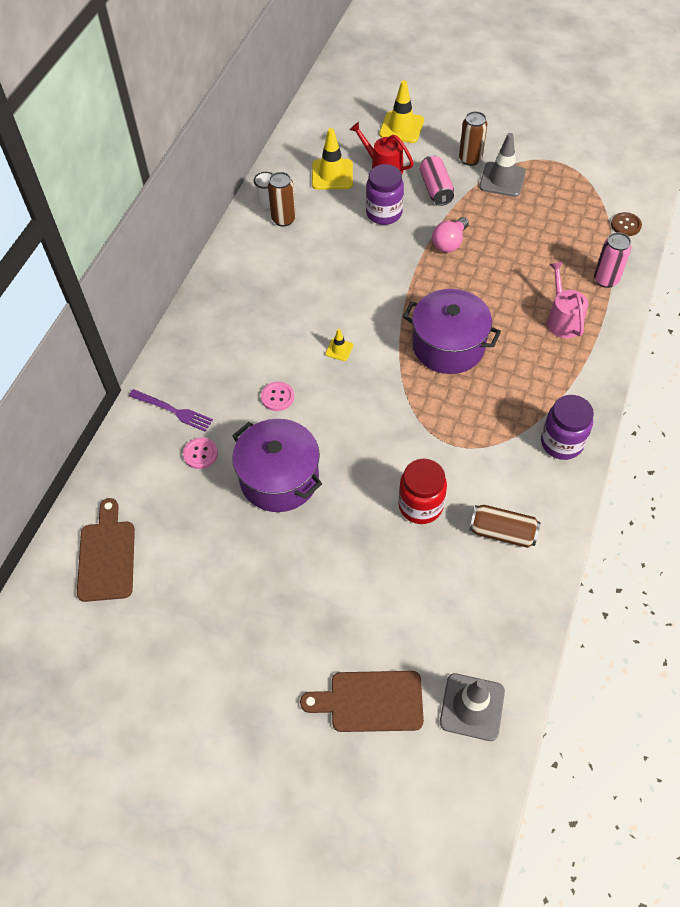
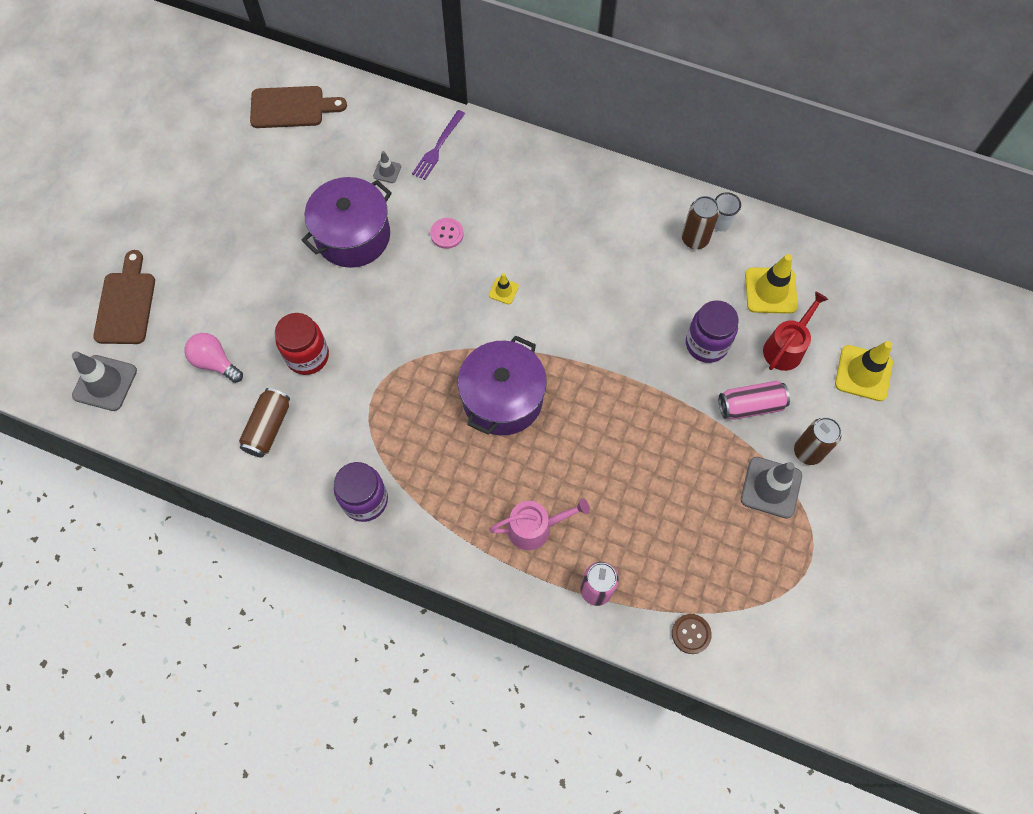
camera: 90 degrees right, 10 degrees up
(200, 454) = (387, 171): pink button -> grey traffic cone
(449, 243) = (658, 413): pink light bulb -> pink light bulb (215, 362)

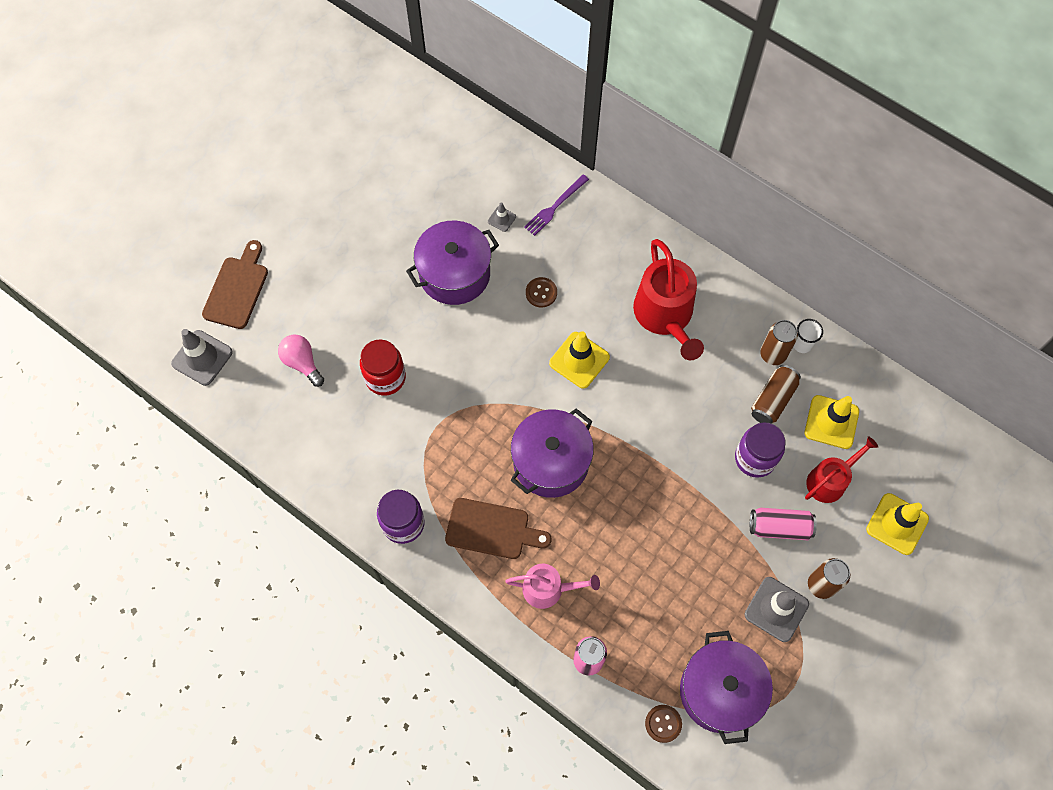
camera: 15 degrees right, 0 degrees up
(268, 428) = (334, 435): brown can -> brown can (773, 400)
(291, 107) = (430, 136): brown cutting board -> brown cutting board (492, 529)
(447, 234) = (541, 293): pink button -> brown button
(503, 291) = (579, 360): yellow traffic cone -> yellow traffic cone, size x2.00
(578, 227) = (665, 315): none -> red watering can
(739, 585) = (720, 691): none -> purple pot

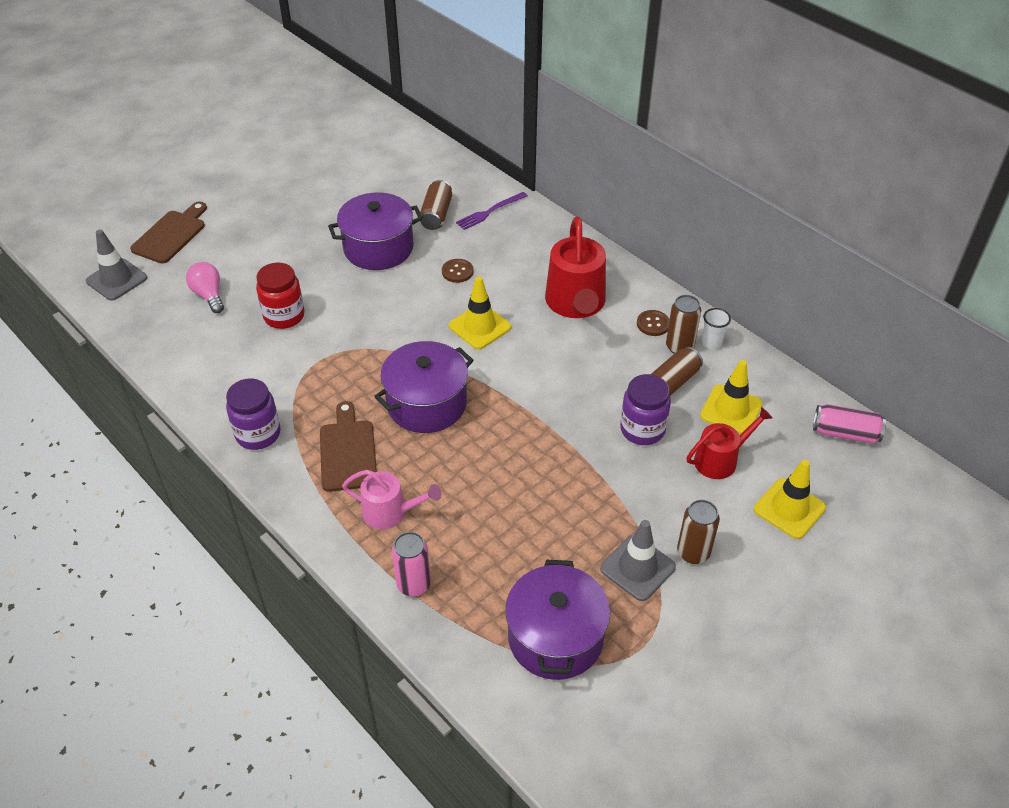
camera: 10 degrees right, 20 degrees down
(492, 529) = (347, 451): brown cutting board -> brown cutting board turned 120 degrees counterclockwise
(501, 219) = (436, 215): grey traffic cone -> brown can
(663, 723) = (481, 660): brown button -> brown button (653, 324)
(779, 527) = (656, 493): pink can -> pink can (845, 433)

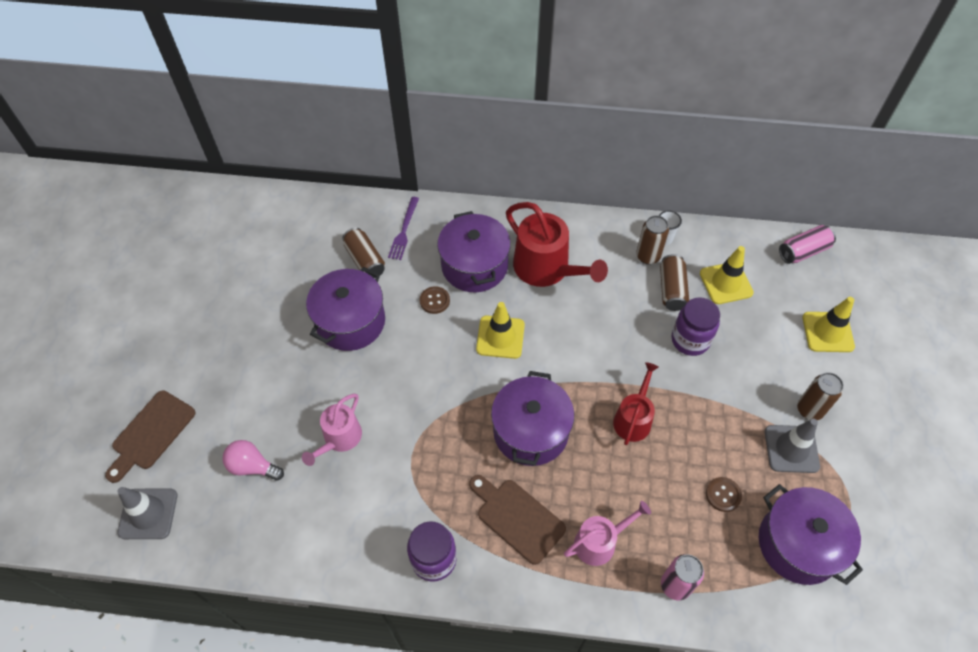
camera: 40 degrees left, 10 degrees up
(171, 235) = (151, 433): brown cutting board -> brown cutting board turned 135 degrees counterclockwise
(284, 316) = (339, 438): red jar -> pink watering can
(517, 267) = (474, 266): none -> purple pot
(653, 324) = (613, 250): brown button -> brown button (723, 495)
(720, 460) = (756, 327): red watering can -> red watering can (633, 419)

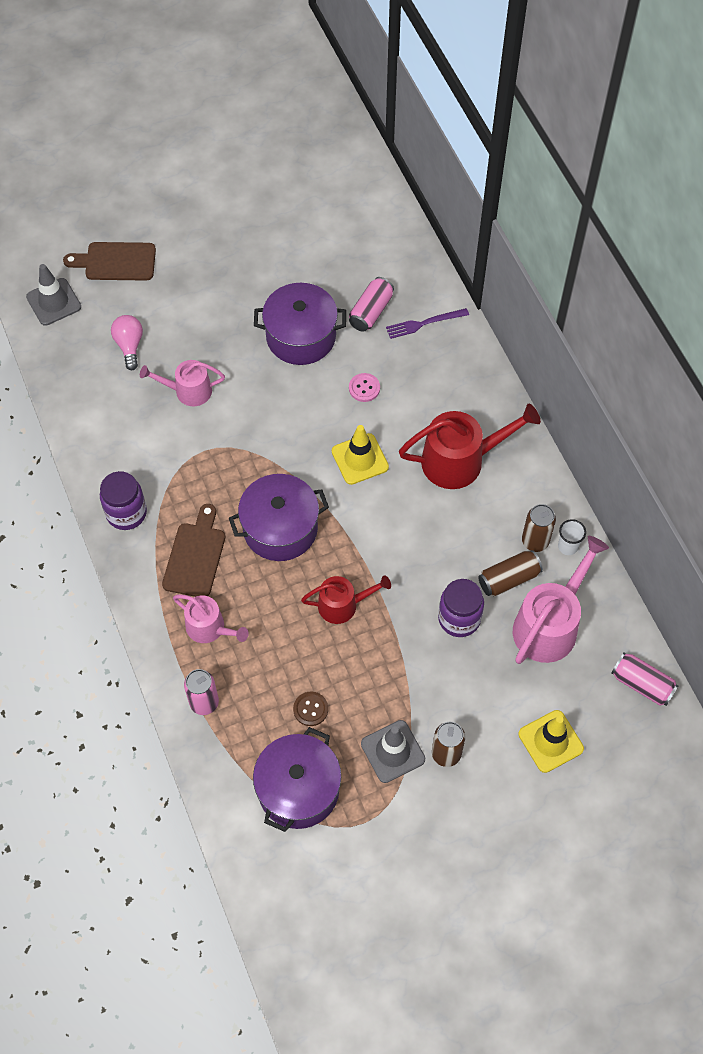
camera: 60 degrees right, 5 degrees up
(365, 260) = (371, 311): brown can -> pink can
(434, 301) = (364, 388): brown button -> pink button
(474, 266) = (423, 400): purple pot -> none
(546, 269) = (460, 460): red watering can -> red watering can turned 120 degrees counterclockwise
(726, 283) = (549, 625): yellow traffic cone -> pink watering can

